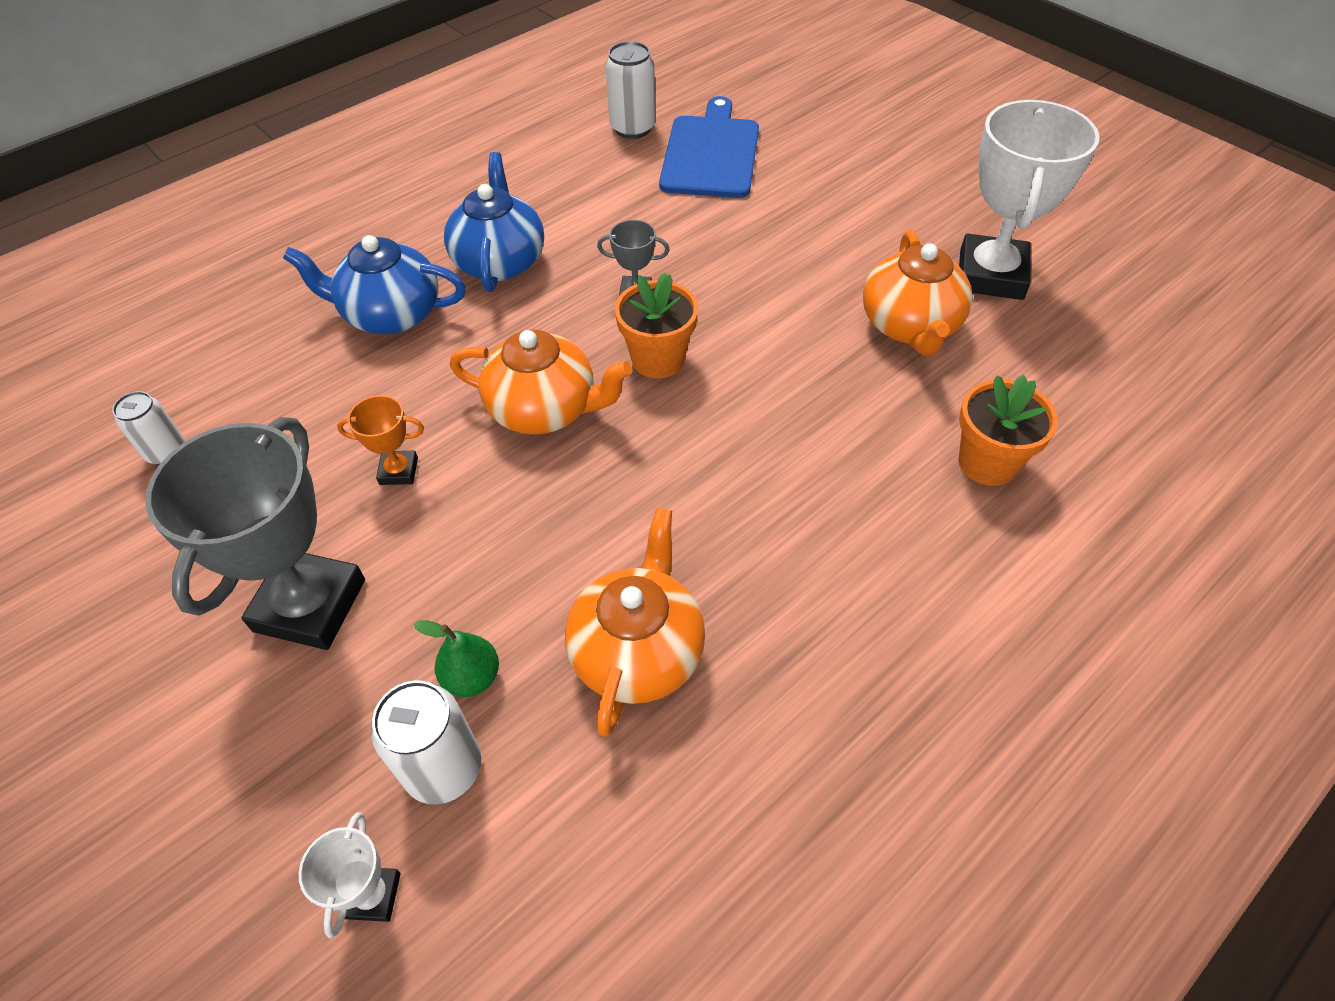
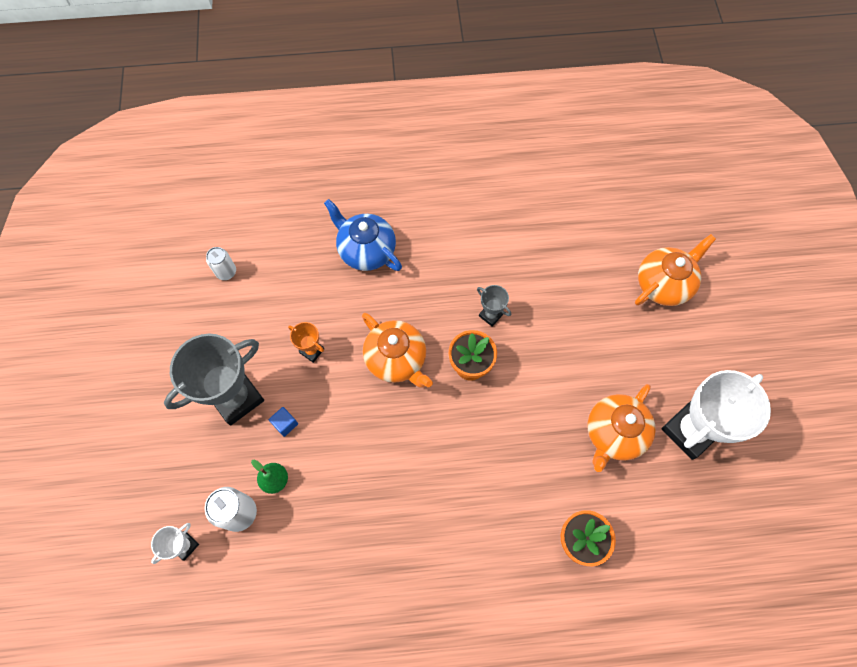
camera: 35 degrees right, 15 degrees up
(428, 589) = (285, 424): none -> blue cube
(500, 261) = (439, 248): blue teapot -> none
(632, 128) = (579, 190): white can -> none
(638, 651) = (346, 517): orange teapot -> orange teapot (663, 284)
(711, 153) = (607, 238): blue cutting board -> none

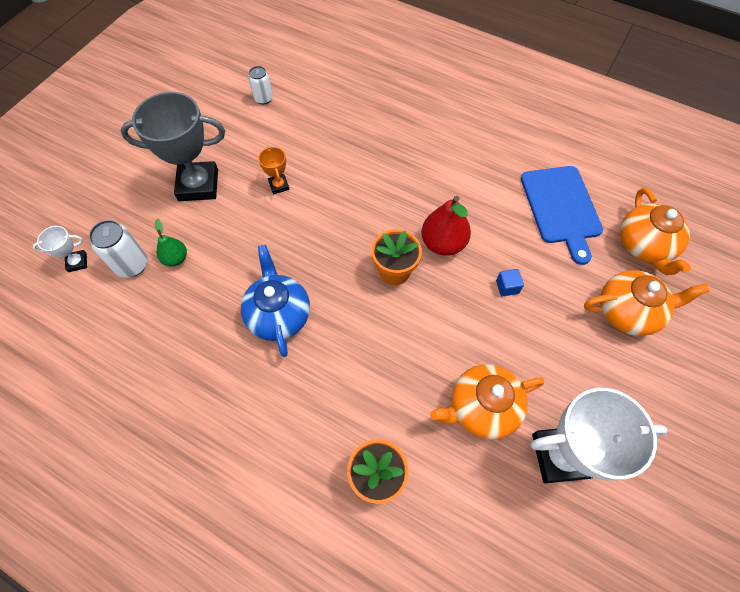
camera: 35 degrees right, 5 degrees down
(285, 424) = (216, 224): blue cube -> blue cube (507, 287)
(366, 250) = (378, 139): blue teapot -> blue teapot (278, 315)
(396, 359) = (338, 230): orange teapot -> orange teapot (644, 246)
(490, 315) = (443, 243): grey trophy -> red pear
(559, 223) = (561, 208): none -> blue cutting board

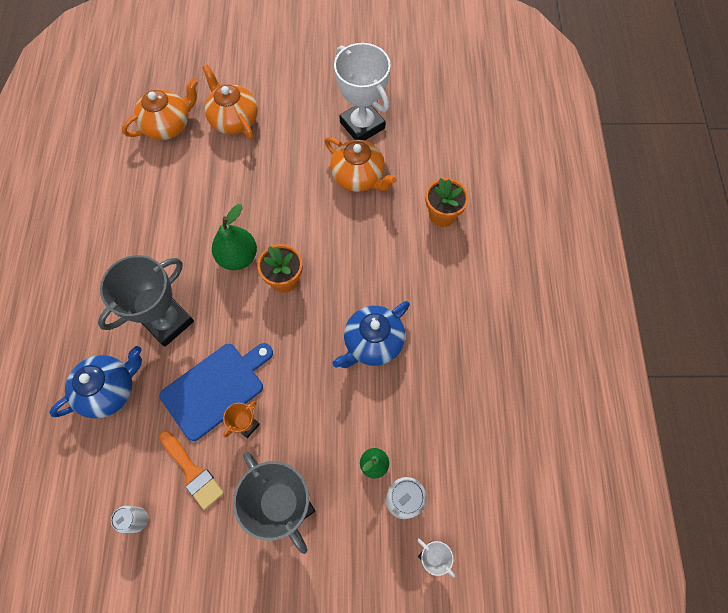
camera: 120 degrees left, 5 degrees up
(270, 139) = (192, 472): none -> orange brush
(373, 113) = (109, 390): none -> blue teapot
(409, 167) = (167, 321): none -> grey trophy
(443, 243) = (238, 257): red pear -> green pear
(507, 287) = (255, 198): blue cube -> none
(561, 208) = (157, 188): blue cutting board -> blue cutting board (216, 388)

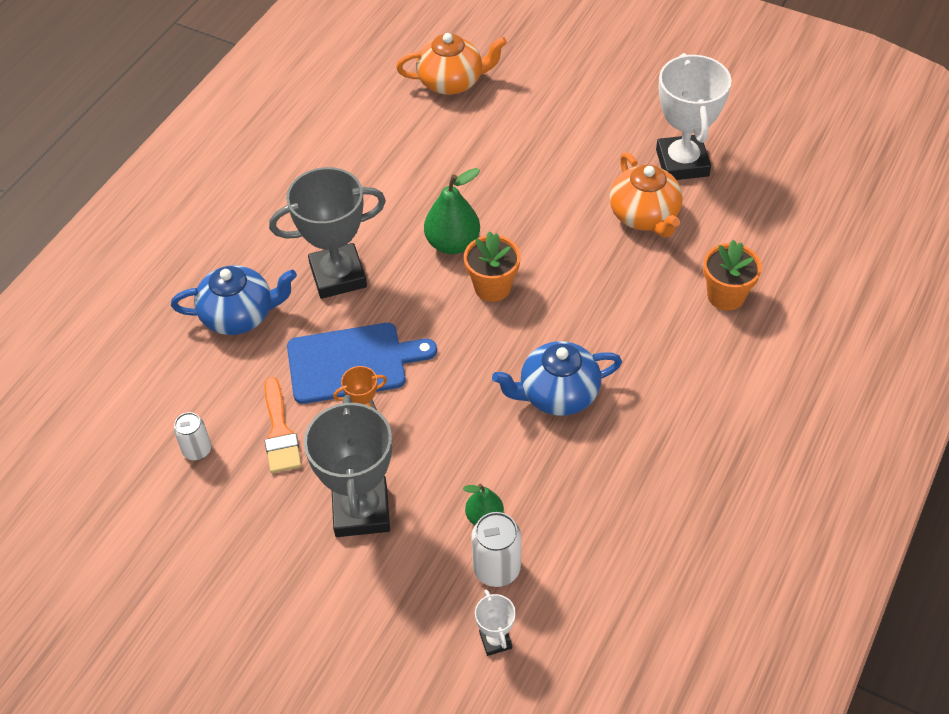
camera: 30 degrees right, 15 degrees down
(234, 120) = (530, 102): orange teapot -> none

